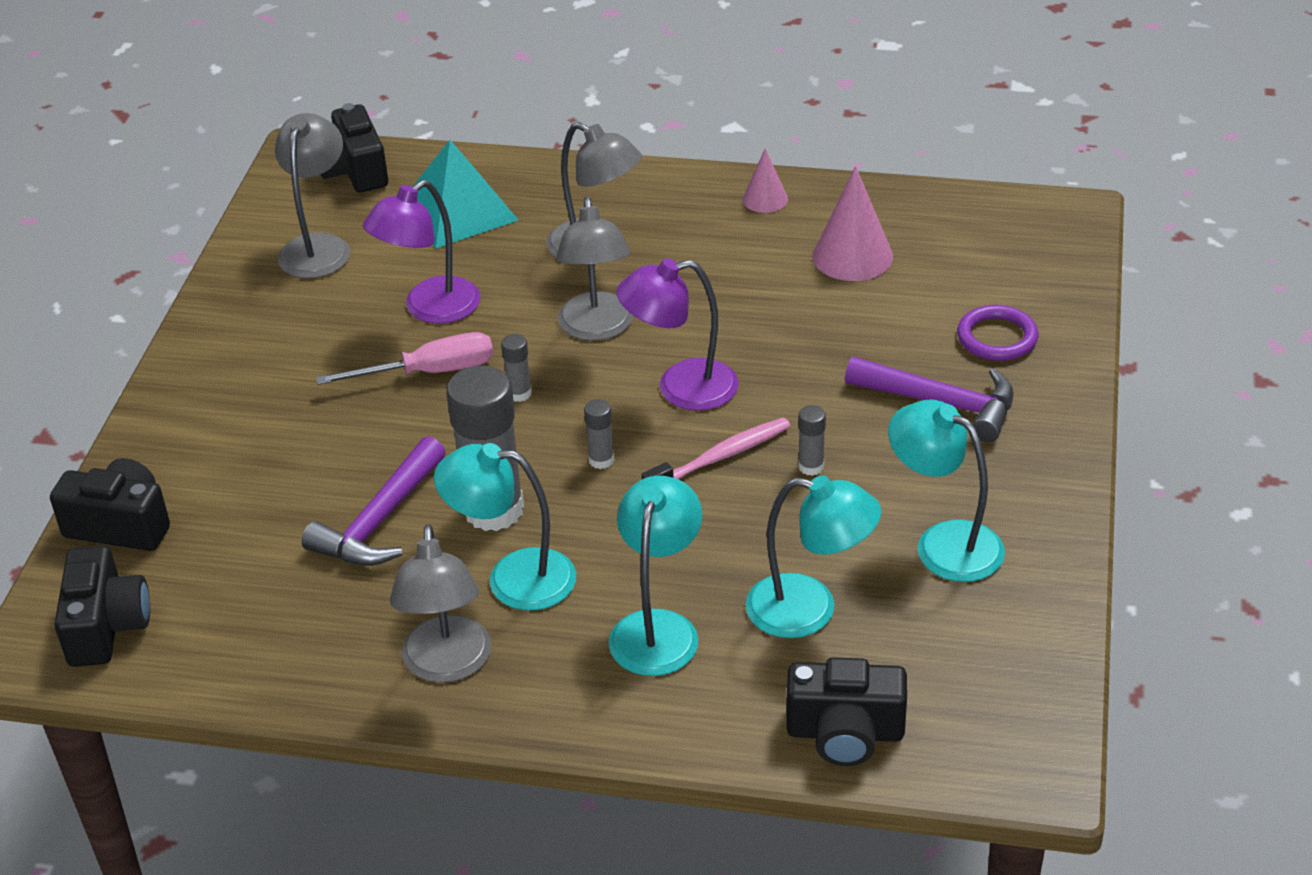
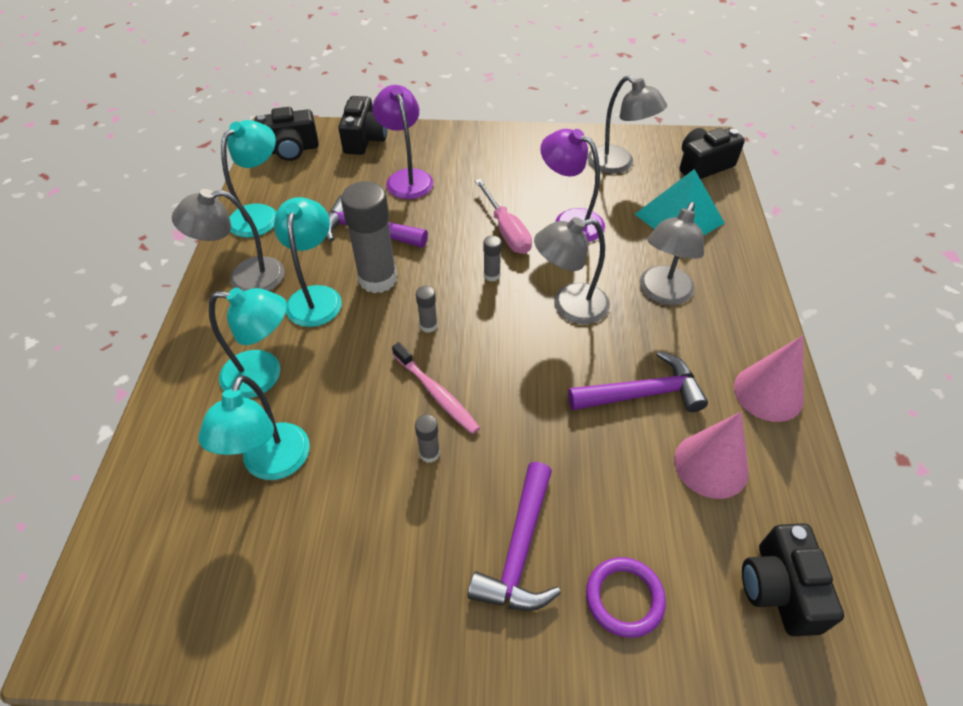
camera: 80 degrees right, 10 degrees up
(318, 247) = (618, 164): grey lamp -> grey lamp turned 45 degrees clockwise
(681, 388) = (511, 361): purple lamp -> purple lamp (406, 178)
(750, 288) = (643, 393): none -> purple hammer
(765, 199) = (768, 393): pink cone -> pink cone, size x1.71
(845, 733) = (145, 497): black camera -> black camera (779, 589)
(944, 543) = (340, 559): turquoise lamp -> turquoise lamp (261, 214)

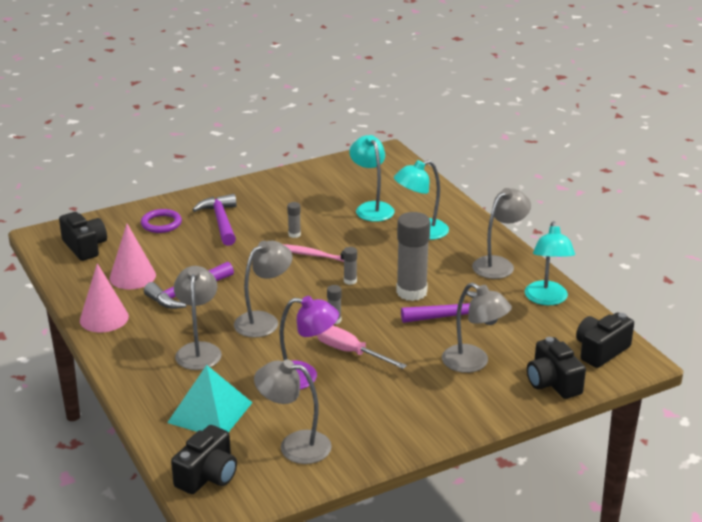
camera: 150 degrees right, 20 degrees down
(316, 297) = (440, 271): turquoise lamp -> none
(406, 178) = (473, 363): purple lamp -> grey lamp

